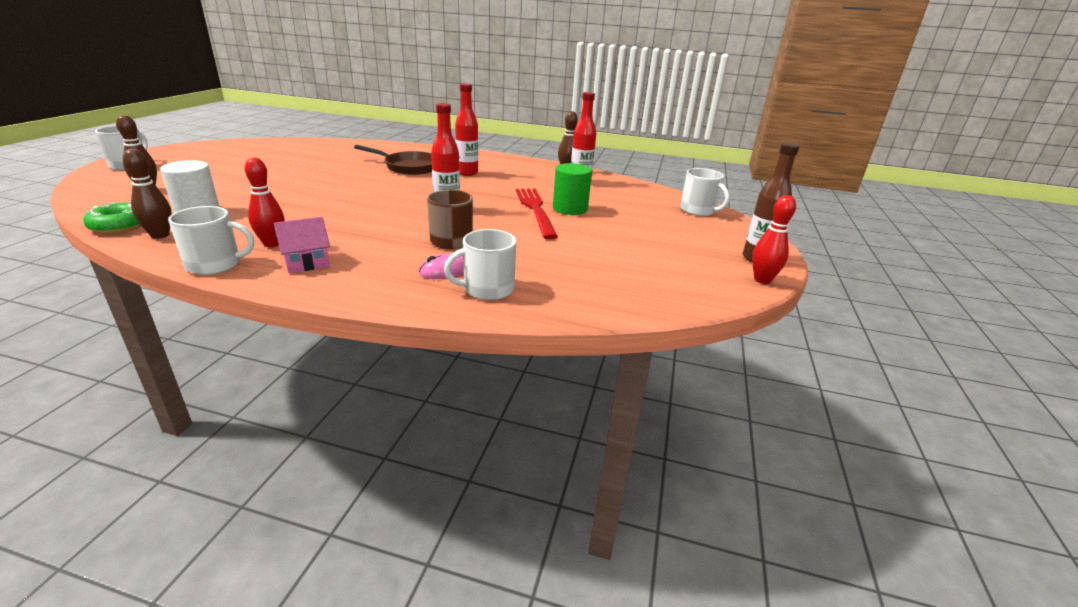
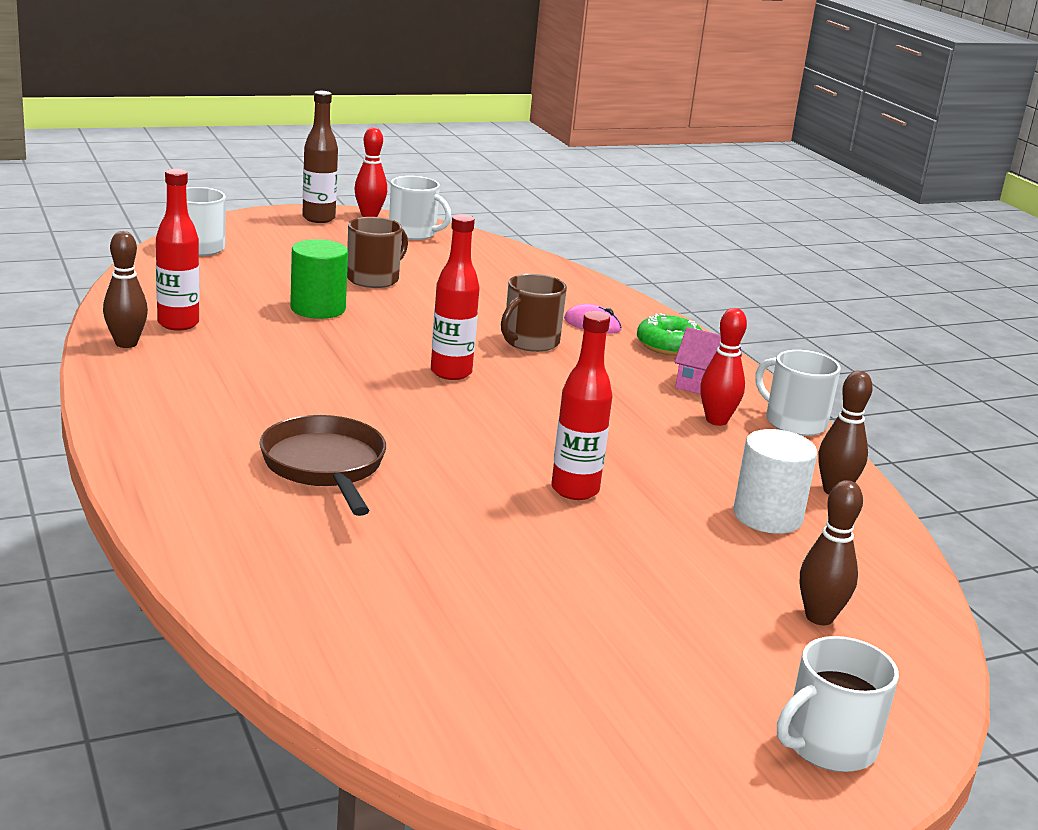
camera: 130 degrees left, 5 degrees down
(120, 226) = (881, 532): green donut -> green donut (669, 346)
(467, 173) = (273, 410): red bottle -> red bottle (575, 490)
(487, 289) = (586, 301): white mug -> white mug (413, 233)
(535, 210) = (359, 325): red fork -> none
(606, 235) = (374, 279): none -> brown mug

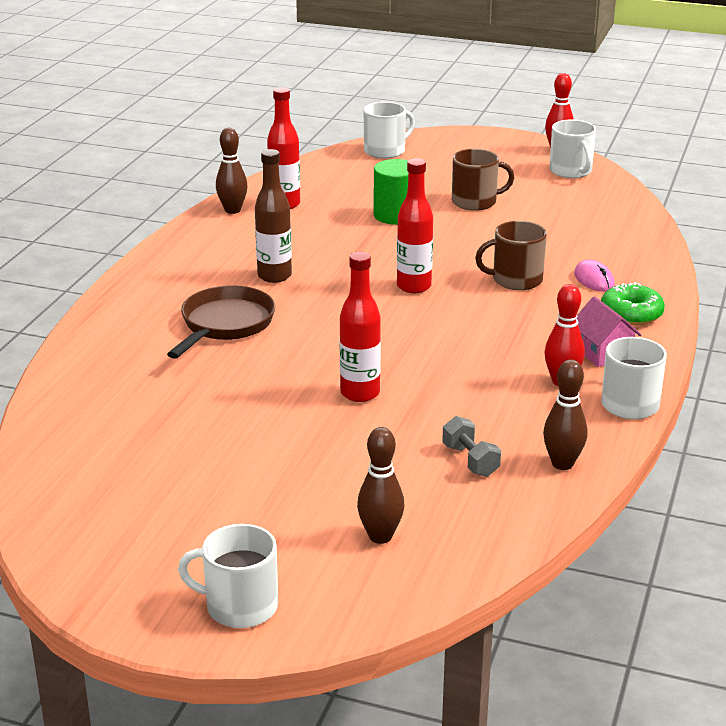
camera: 45 degrees right, 5 degrees up
(318, 218) = (512, 144): brown bottle -> brown bottle (274, 276)
(767, 516) = (470, 460): white cylinder -> grey dumbbell

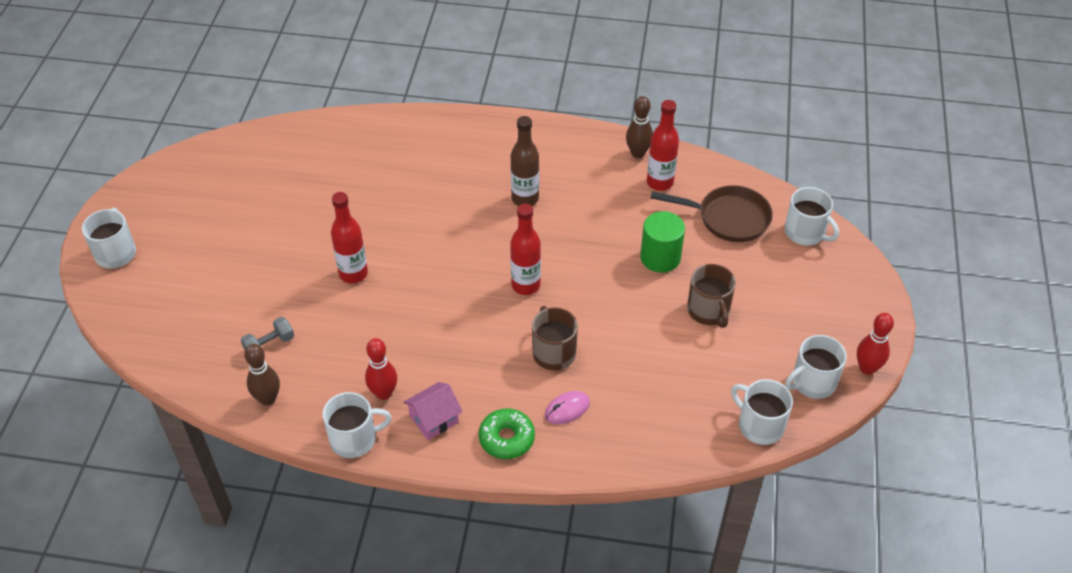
camera: 80 degrees right, 20 degrees up
(225, 325) = (441, 185): brown pan -> brown pan (728, 218)
(380, 536) = (181, 307): brown bowling pin -> none
(619, 197) = (760, 425): none -> white mug

